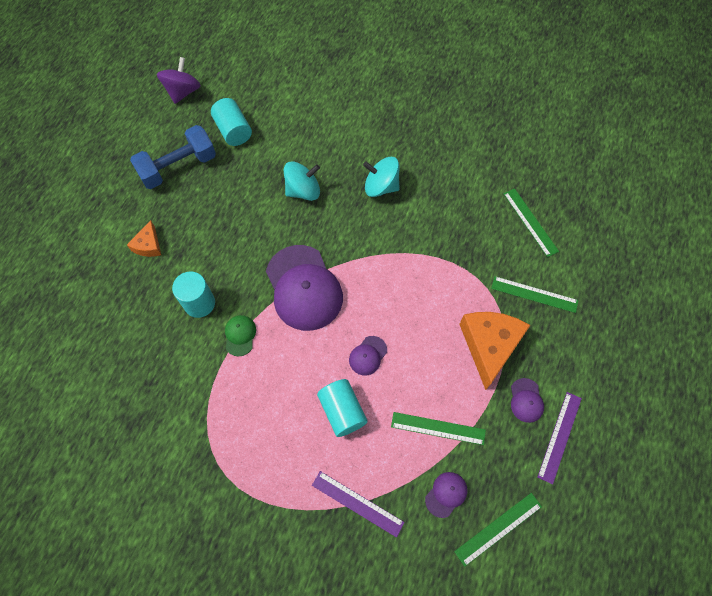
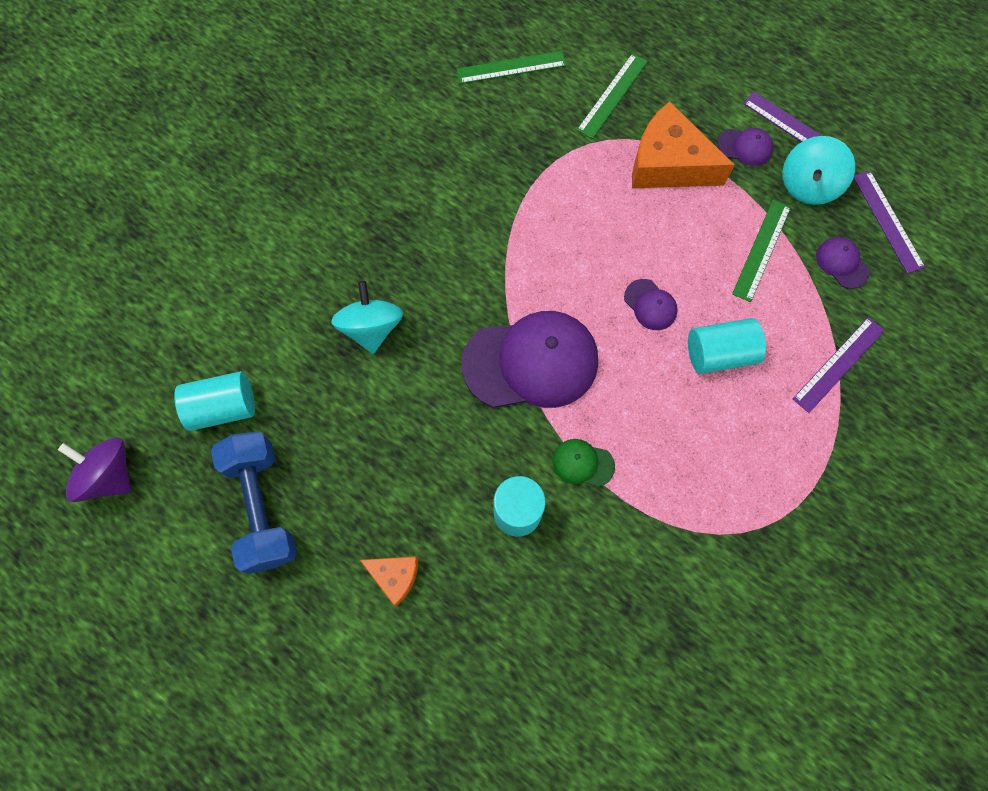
camera: 75 degrees left, 5 degrees up
(381, 187) = (400, 224): turquoise spinning top -> turquoise spinning top (808, 185)
(498, 528) = (887, 221): green ruler -> purple ruler

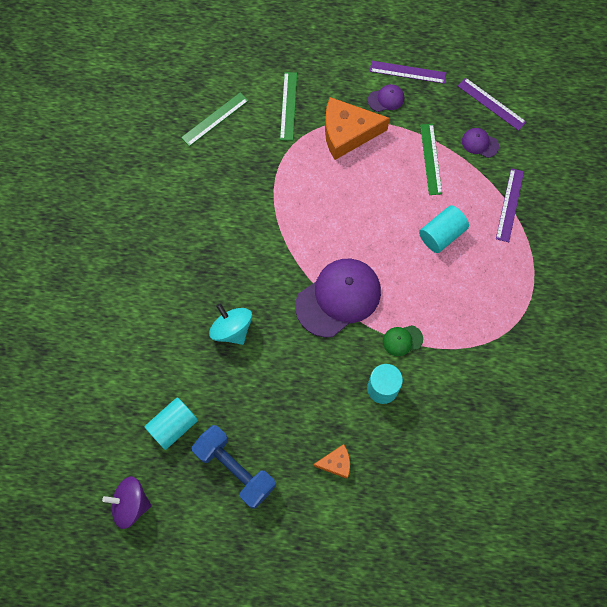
camera: 30 degrees left, 0 degrees up
(650, 305) = (386, 226): purple cap -> none
(808, 185) = (435, 105): turquoise spinning top -> none

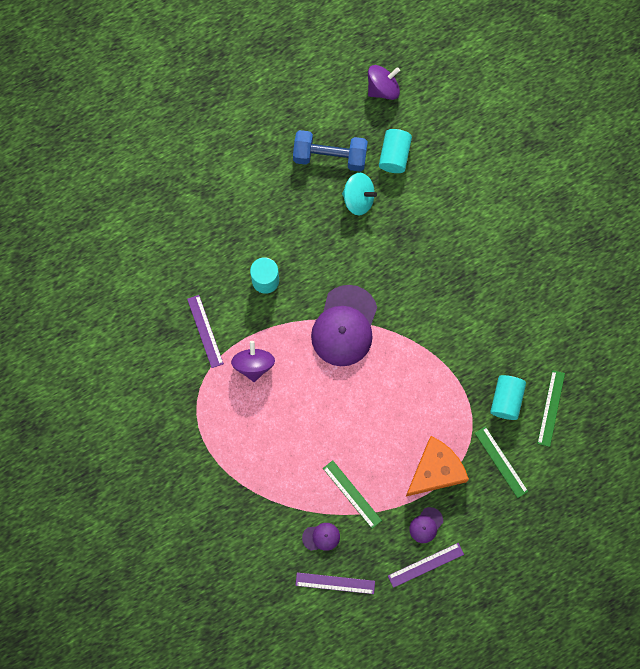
camera: 145 degrees right, 5 degrees up
(232, 329) = (405, 249): turquoise spinning top -> turquoise spinning top (358, 199)
(336, 463) = (263, 206): orange cheese -> none
(402, 340) = (275, 326): green cap -> none
(441, 234) = (300, 432): turquoise cylinder -> turquoise cylinder (506, 400)
(445, 318) = (253, 365): none -> purple spinning top
(509, 205) = (262, 496): purple ruler -> purple ruler (205, 331)

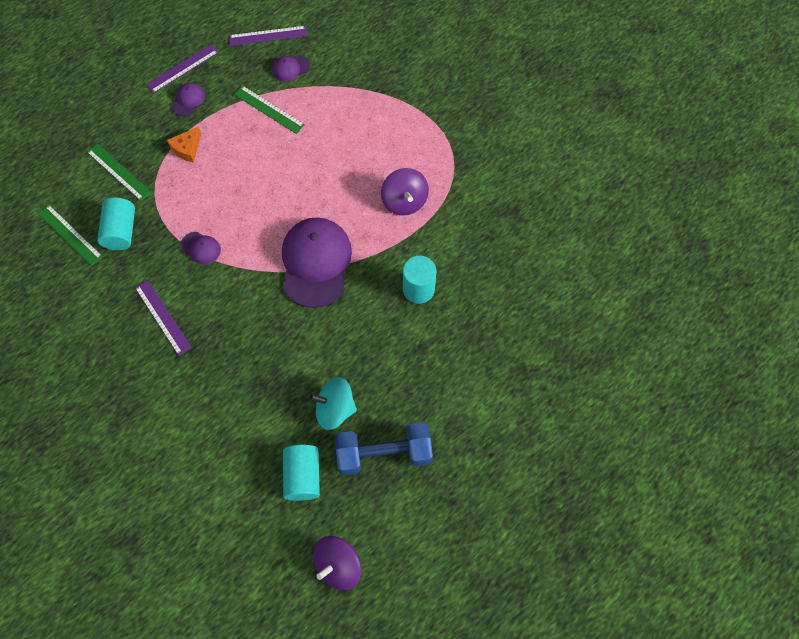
camera: 165 degrees right, 10 degrees down
(205, 331) = (468, 221): purple ruler -> purple ruler (163, 317)
(435, 470) = (187, 148): orange cheese -> orange cheese, size x0.51
(439, 365) = (200, 248): none -> purple cap
(551, 408) = (70, 235): green ruler -> green ruler turned 45 degrees counterclockwise

